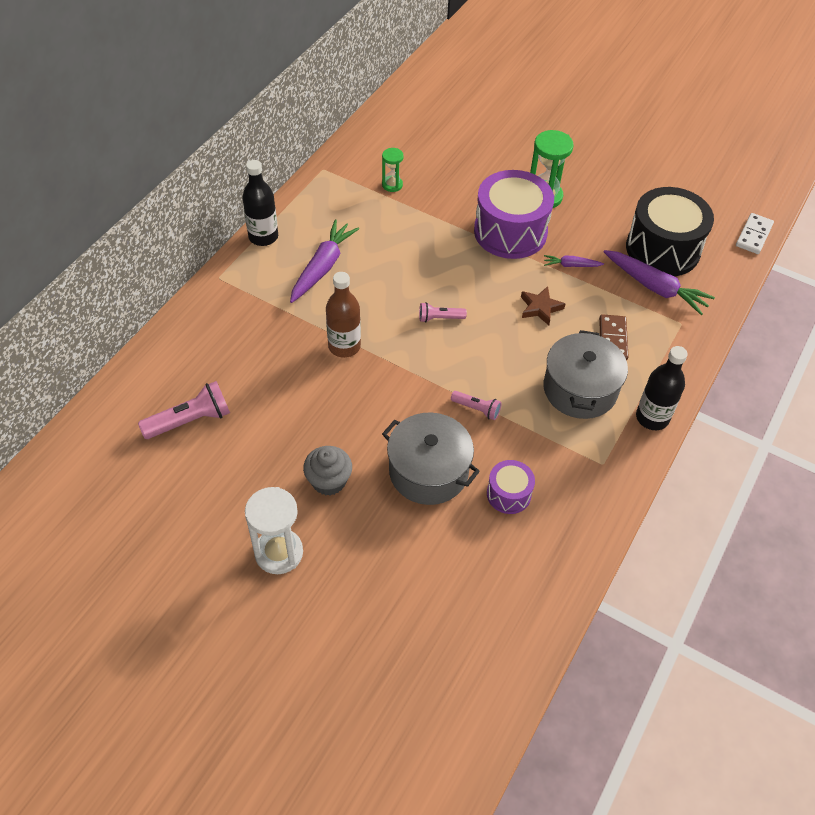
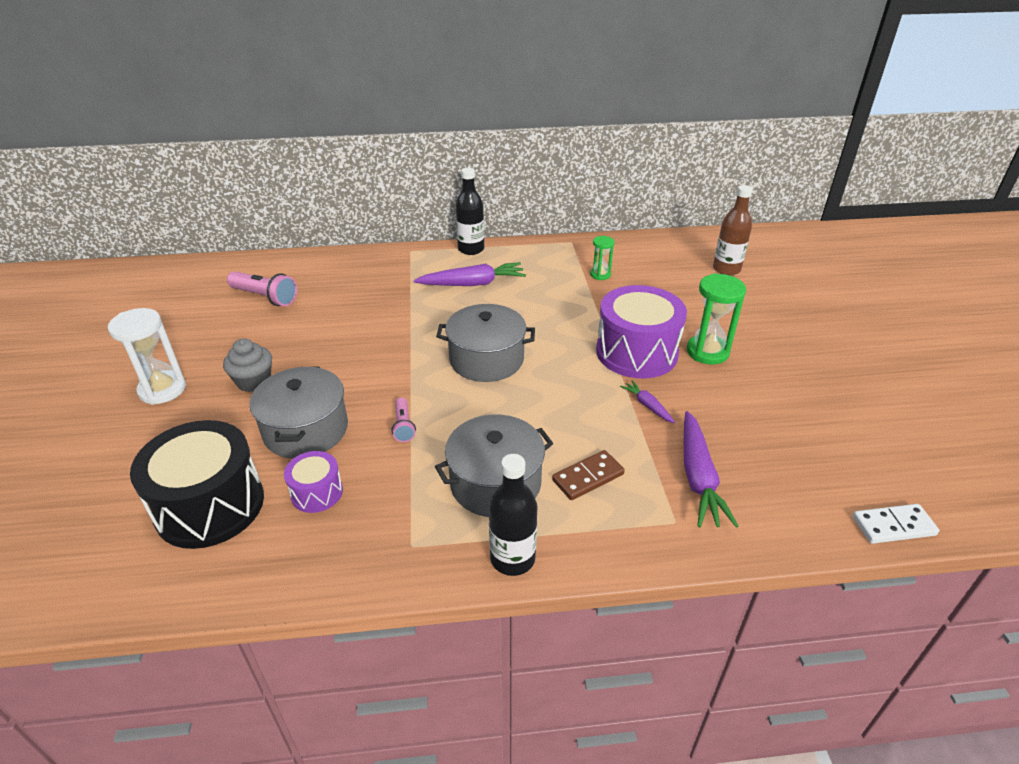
camera: 55 degrees right, 15 degrees down
(344, 346) = (402, 328): brown bottle -> brown bottle (726, 269)
(439, 318) = (486, 359): pink flashlight -> grey pot
(540, 308) = (568, 410): brown star -> none
(662, 249) = (759, 459): black drum -> black drum (210, 505)

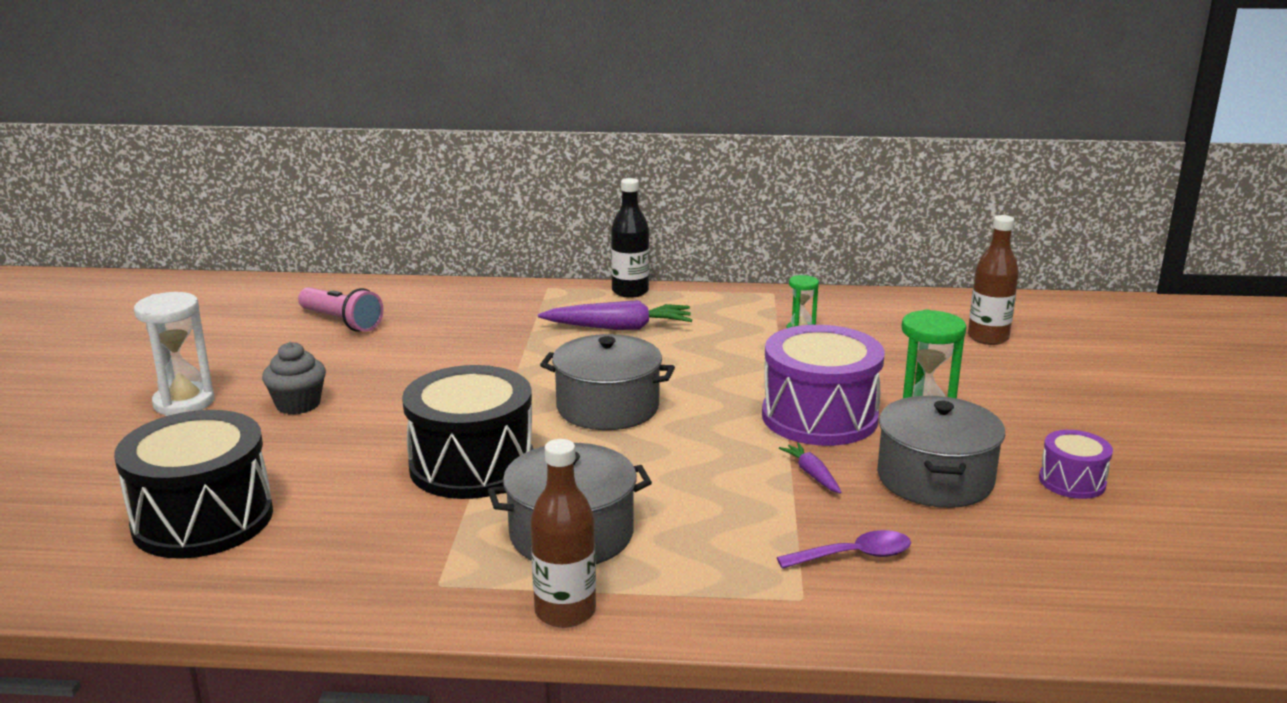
camera: 10 degrees right, 15 degrees down
(305, 430) = (346, 457): grey pot -> grey pot (935, 479)
(317, 492) = (338, 520): purple drum -> purple drum (1072, 481)
(403, 426) = (472, 465): pink flashlight -> black drum
(512, 558) = (565, 611): black bottle -> brown bottle
(588, 477) = (699, 540): brown domino -> none
(698, 477) = (854, 556): purple carrot -> purple spoon
(893, 526) = (1121, 637): white domino -> none

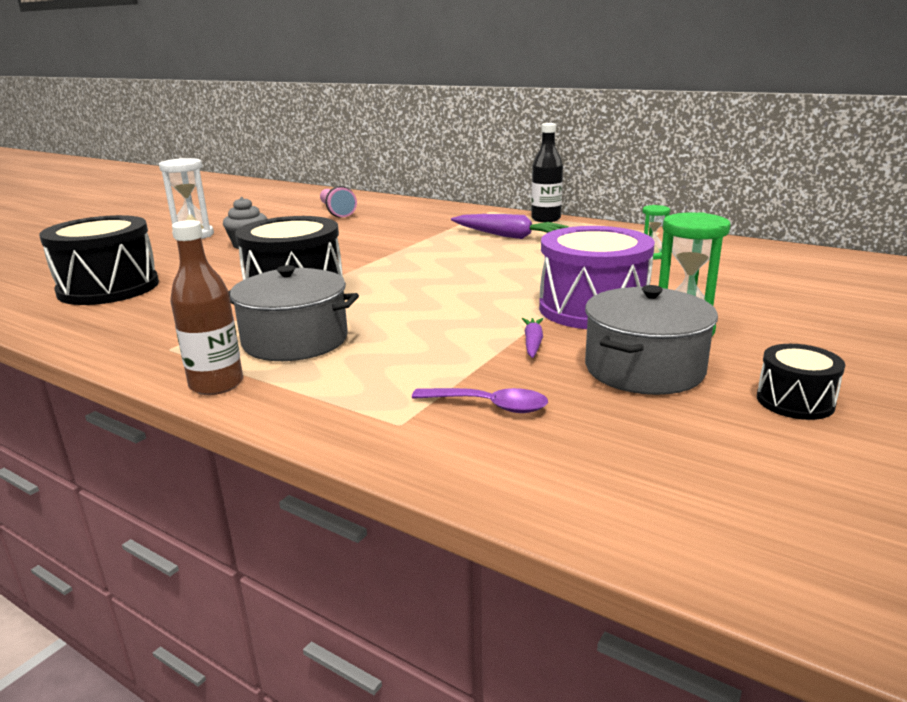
camera: 30 degrees right, 0 degrees up
(607, 407) = (433, 276): grey pot -> none
(988, 338) = (831, 283): brown bottle -> none
(1072, 481) = (795, 401): purple drum -> black drum

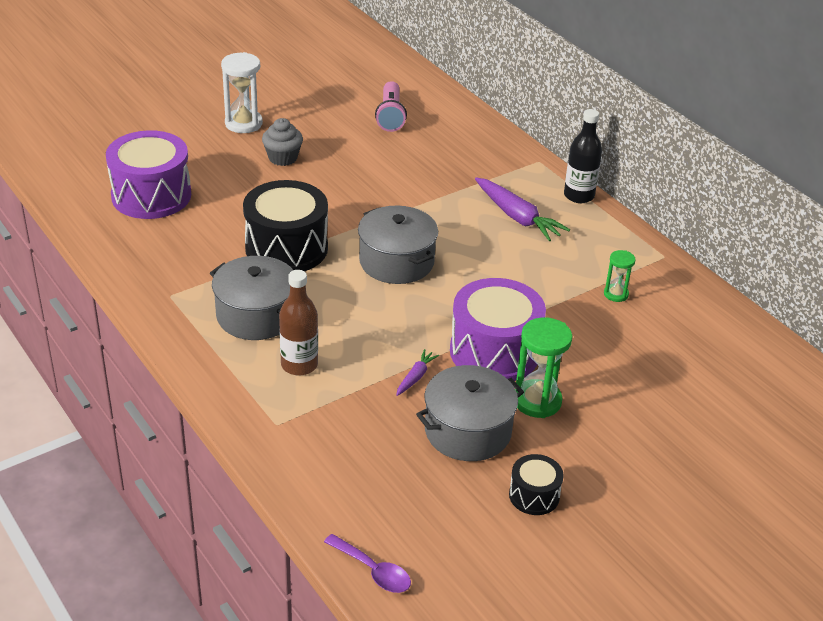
camera: 20 degrees right, 15 degrees up
(109, 288) = (151, 195): black drum -> purple drum
(216, 384) = (186, 346): brown bottle -> brown bottle (299, 365)
(423, 277) = (396, 262): none -> grey pot
(489, 406) = (340, 428): purple spoon -> purple spoon (373, 571)

